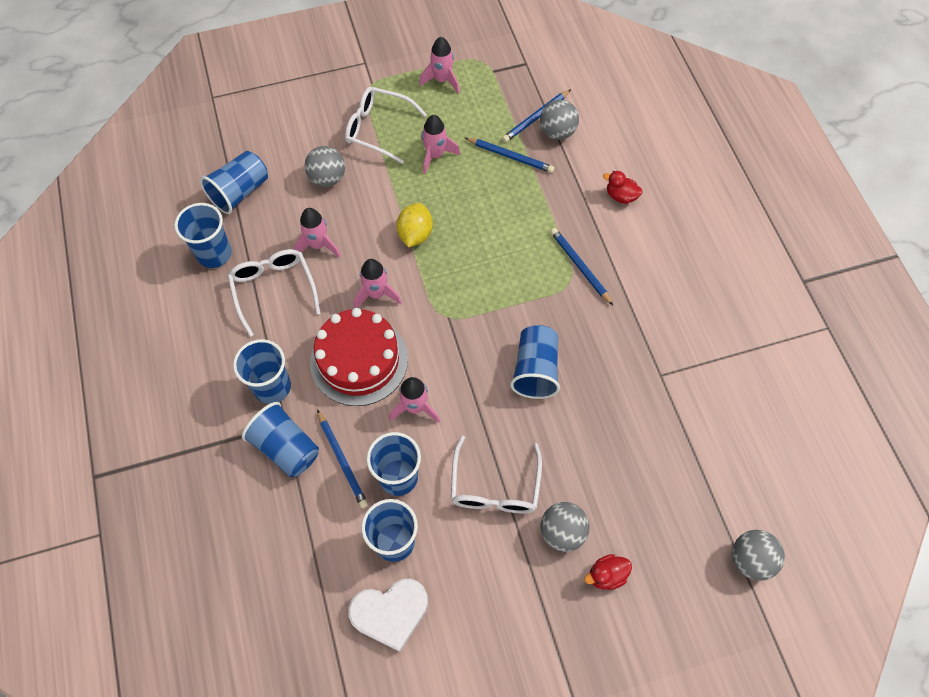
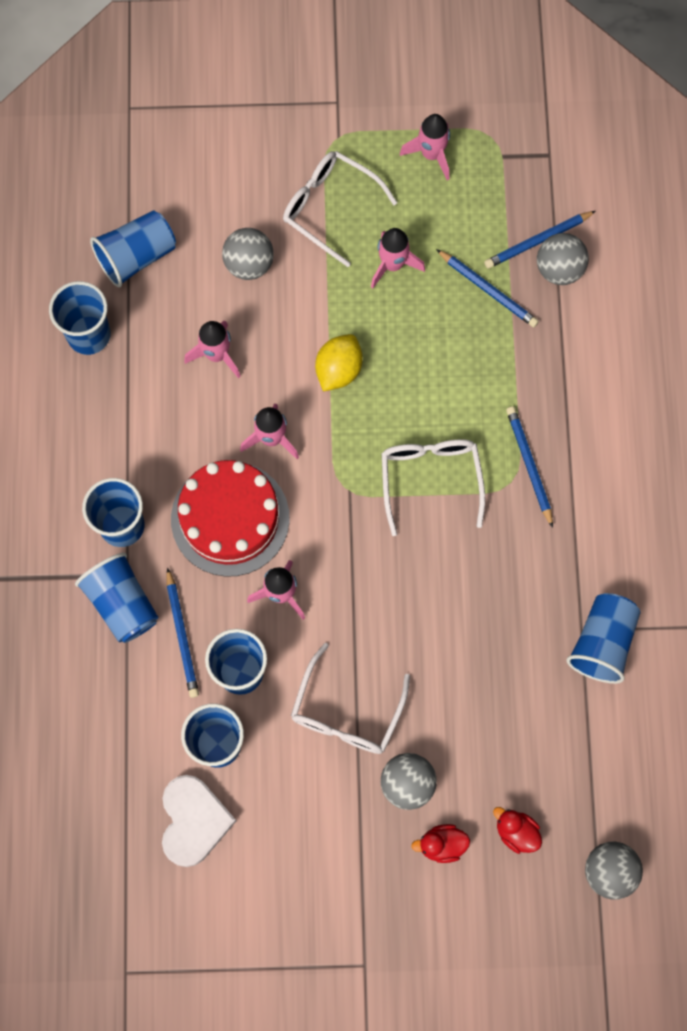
camera: 15 degrees right, 10 degrees up
(274, 289) = (150, 401): white glasses -> white glasses (430, 479)
(390, 613) = (194, 821): white heart -> white heart turned 90 degrees counterclockwise
(535, 370) = (434, 585): blue cup -> blue cup (602, 643)
(621, 196) = (611, 382): red duck -> red duck (516, 832)

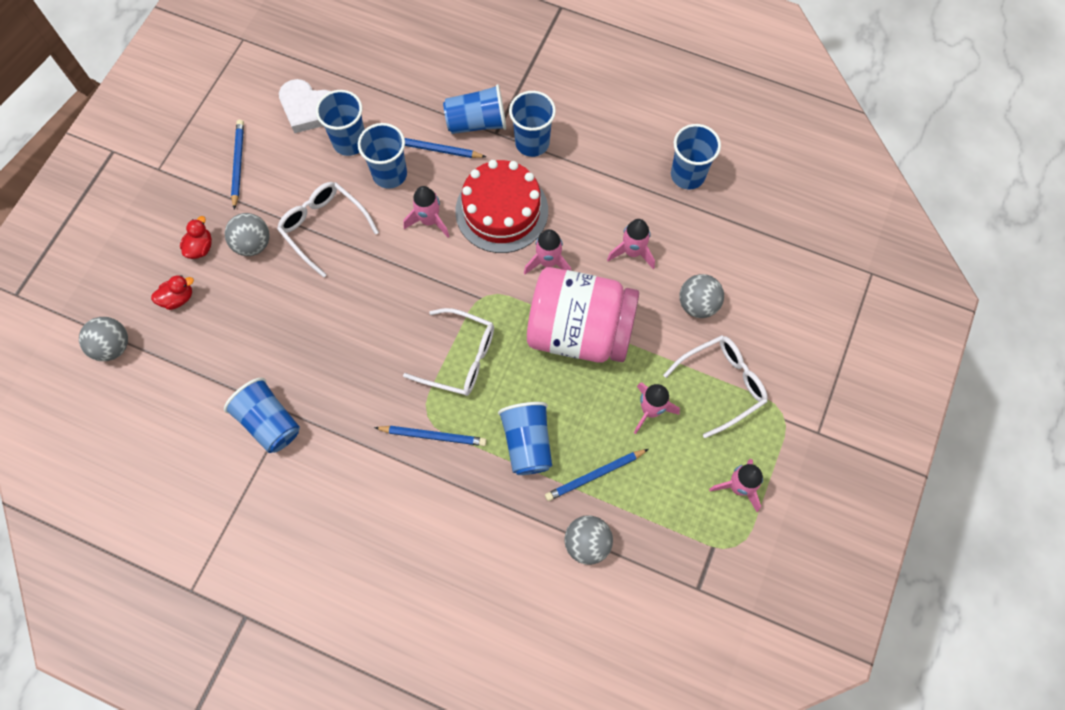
camera: 115 degrees right, 5 degrees down
(136, 256) = (738, 229): blue cup -> blue cup (527, 443)
(338, 370) = (580, 331): yellow lemon -> pink jar
(538, 241) = (620, 538): blue pencil -> blue pencil (238, 164)

